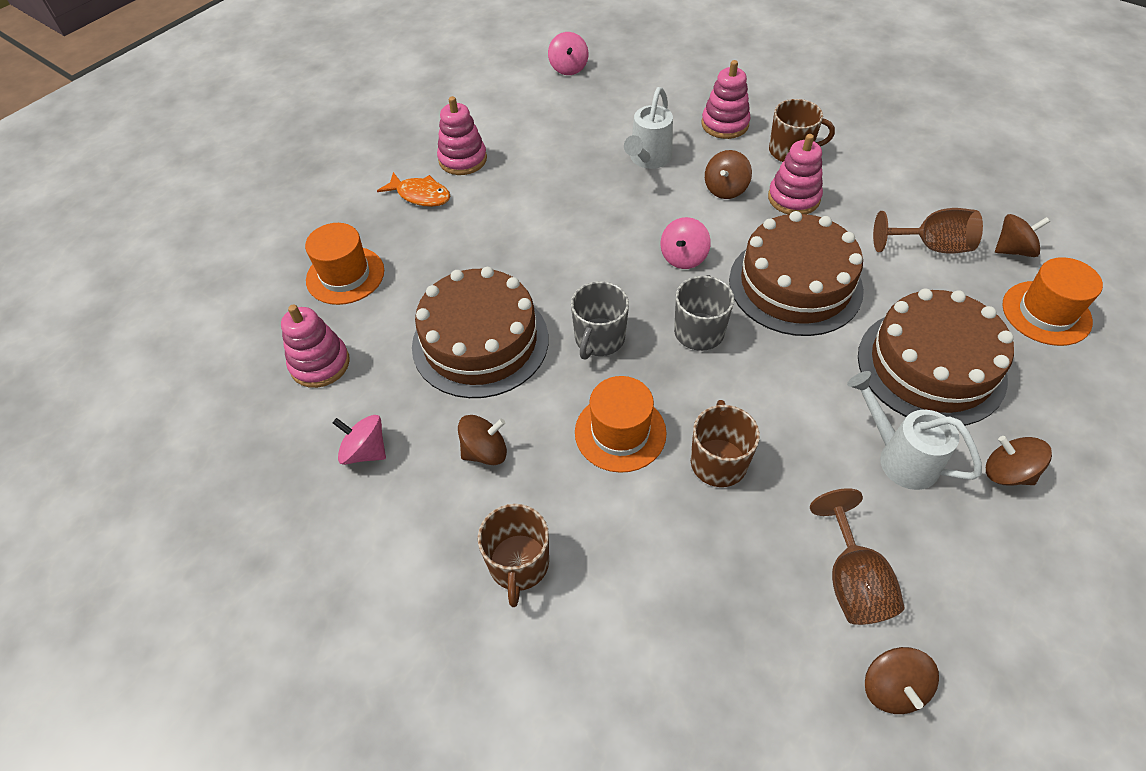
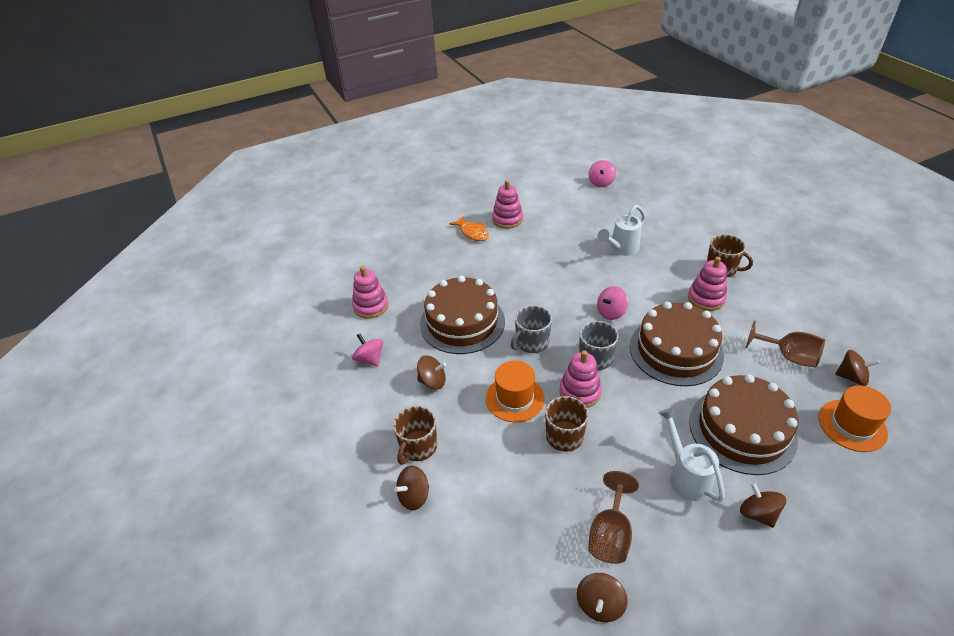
camera: 25 degrees right, 10 degrees down
(345, 275) = (408, 264): orange hat -> none
(725, 124) = (685, 241): pink stacking toy -> pink stacking toy (580, 392)
(725, 189) = (662, 280): brown spinning top -> brown spinning top (414, 496)

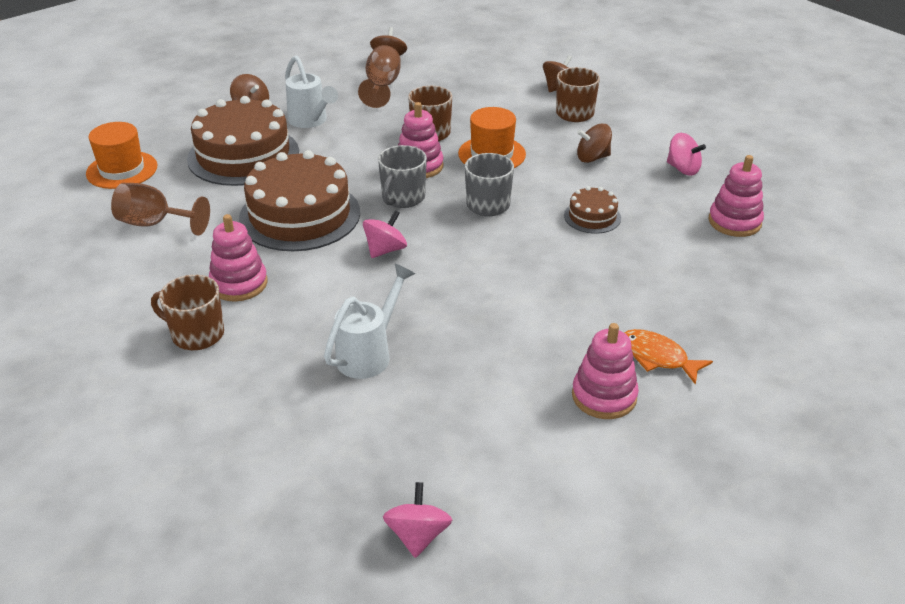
camera: 165 degrees right, 5 degrees down
(462, 322) = (592, 217): brown cake -> brown cake, size x0.47
(851, 377) = (89, 211): brown spinning top -> none

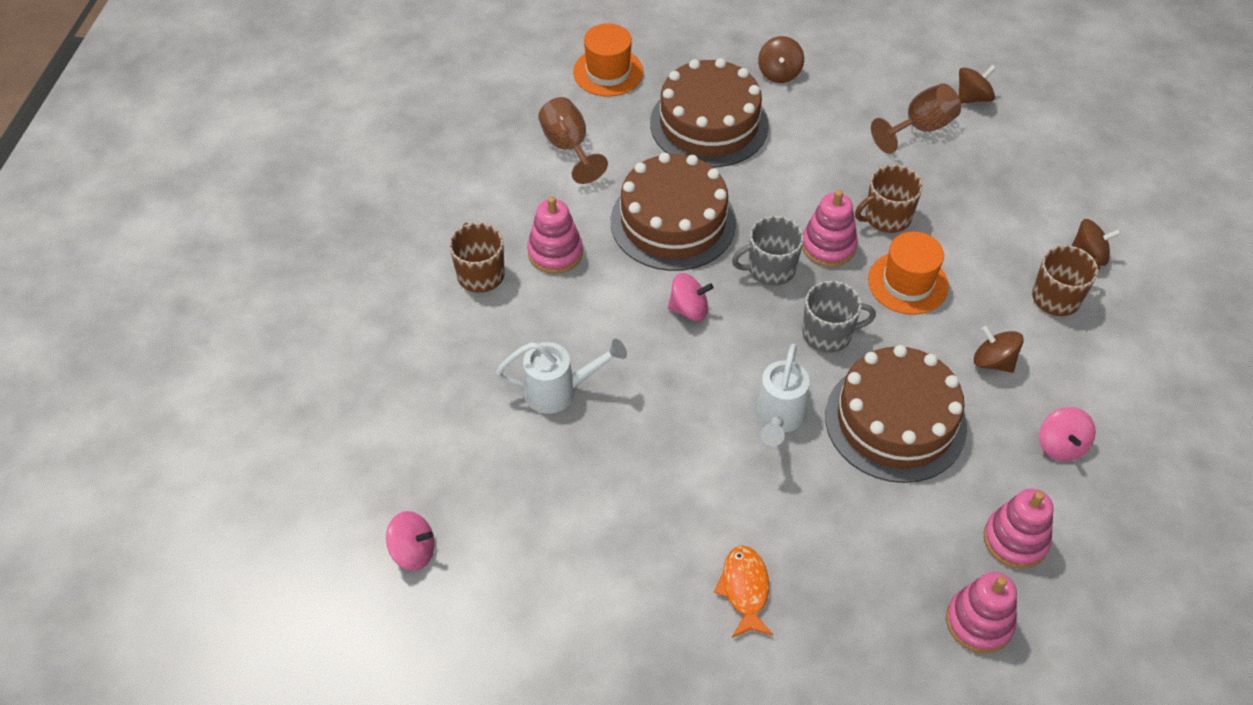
camera: 50 degrees right, 15 degrees up
(311, 121) = (806, 125): white watering can -> white watering can (778, 419)
(418, 535) = (413, 551): pink spinning top -> pink spinning top turned 45 degrees clockwise
(592, 217) = (895, 421): brown cake -> brown cake, size x2.13
(604, 396) = (659, 579): pink stacking toy -> pink stacking toy (979, 622)

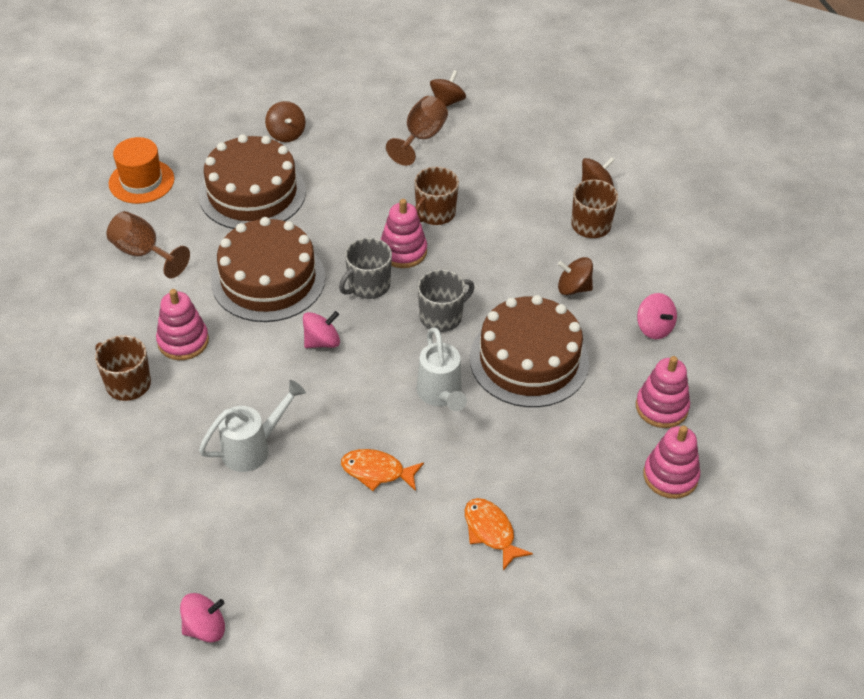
camera: 30 degrees left, 5 degrees down
(665, 470) = (377, 471): none -> orange fish
(908, 283) = (479, 256): orange hat -> none

